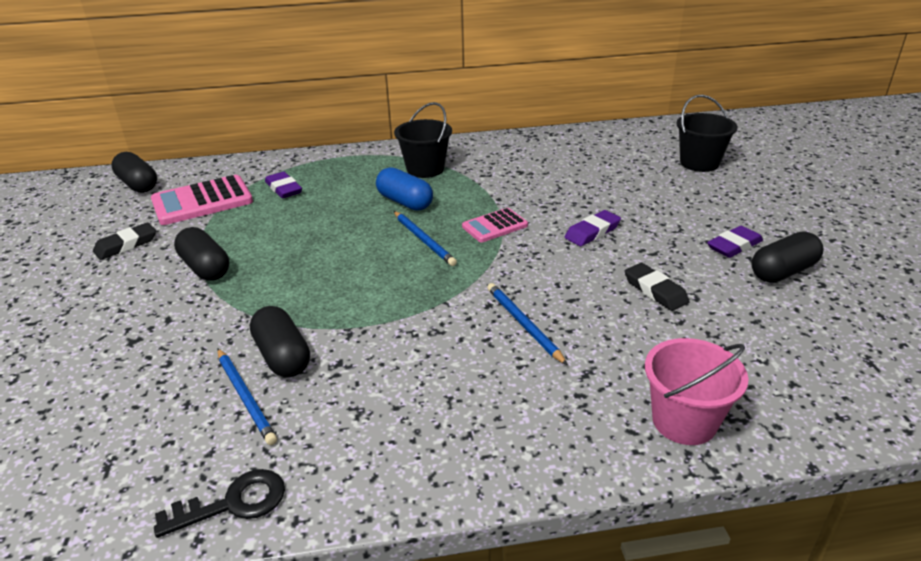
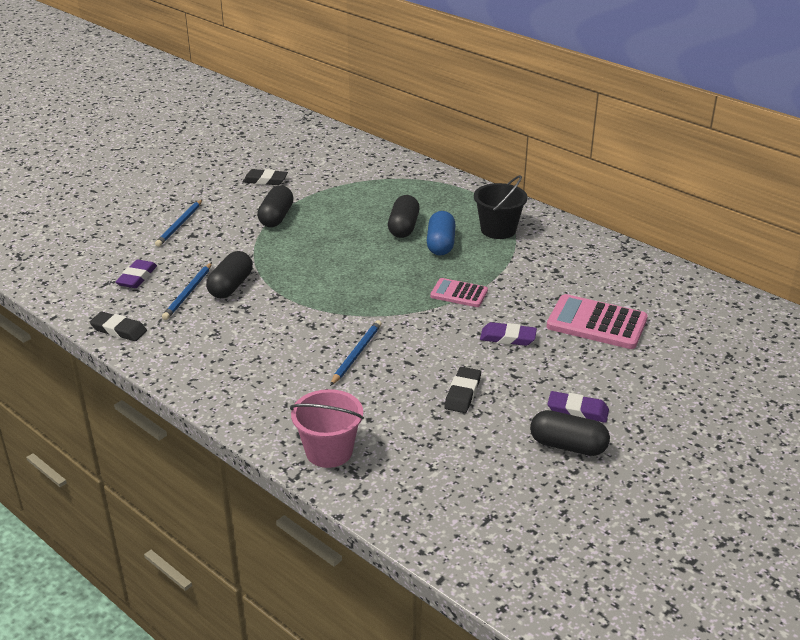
camera: 50 degrees right, 0 degrees up
(138, 184) = (328, 144): black capsule -> black capsule (403, 227)
(202, 201) = (339, 175): pink calculator -> pink calculator (596, 323)
(233, 503) = (119, 330): black key -> black eraser
(283, 188) = (393, 192): purple eraser -> purple eraser (137, 277)
(424, 240) = (403, 274): blue pencil -> blue pencil (180, 225)
(699, 163) = (705, 349): black bucket -> none

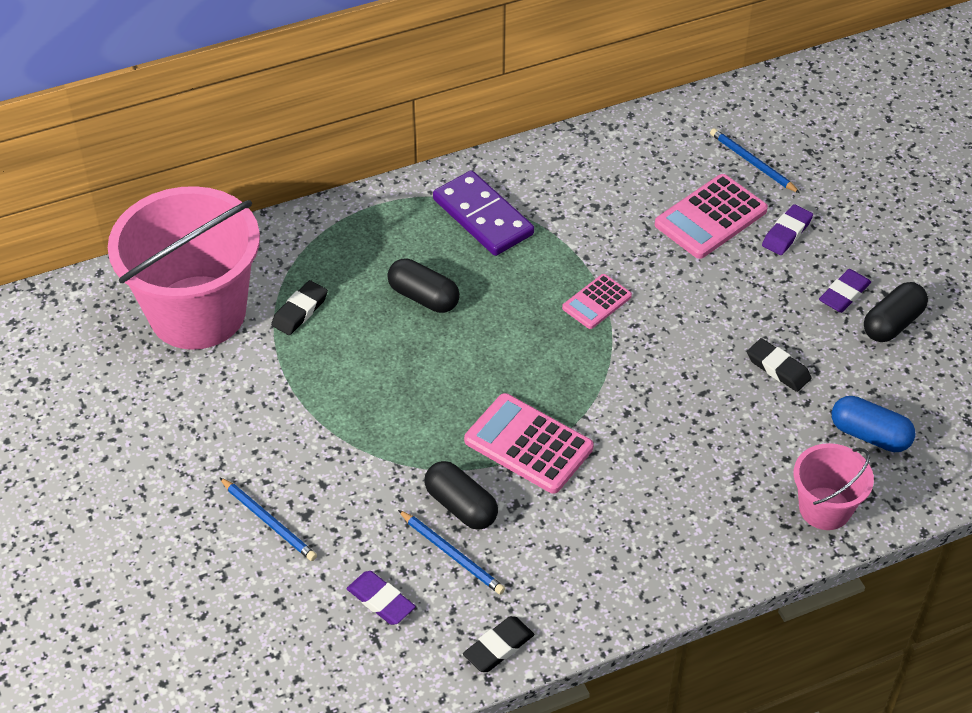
camera: 65 degrees left, 15 degrees up
(265, 180) = (205, 394): black eraser -> black eraser (300, 311)
(276, 217) = (317, 412): black capsule -> none
(302, 298) = (528, 444): none -> pink calculator
(327, 161) = (197, 312): none -> pink bucket
(356, 354) = (667, 431): blue pencil -> blue pencil (752, 163)
(441, 244) = (483, 278): blue capsule -> blue capsule (869, 435)
(498, 230) = (483, 217): black bucket -> purple domino
(508, 338) = (700, 295): purple eraser -> purple eraser (786, 233)

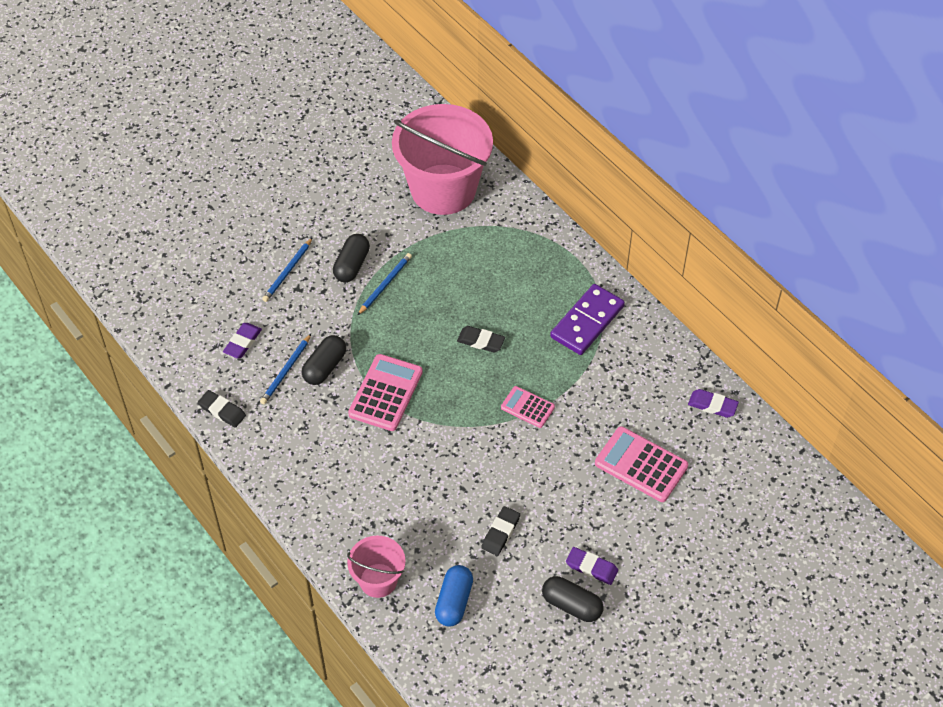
camera: 75 degrees right, 5 degrees up
(300, 311) = (462, 241): black eraser -> black eraser (481, 341)
(423, 297) = (497, 305): black capsule -> black capsule (352, 265)
(752, 163) = (714, 484): blue pencil -> blue pencil (385, 284)
(786, 233) = (643, 519): purple eraser -> purple eraser (712, 405)

